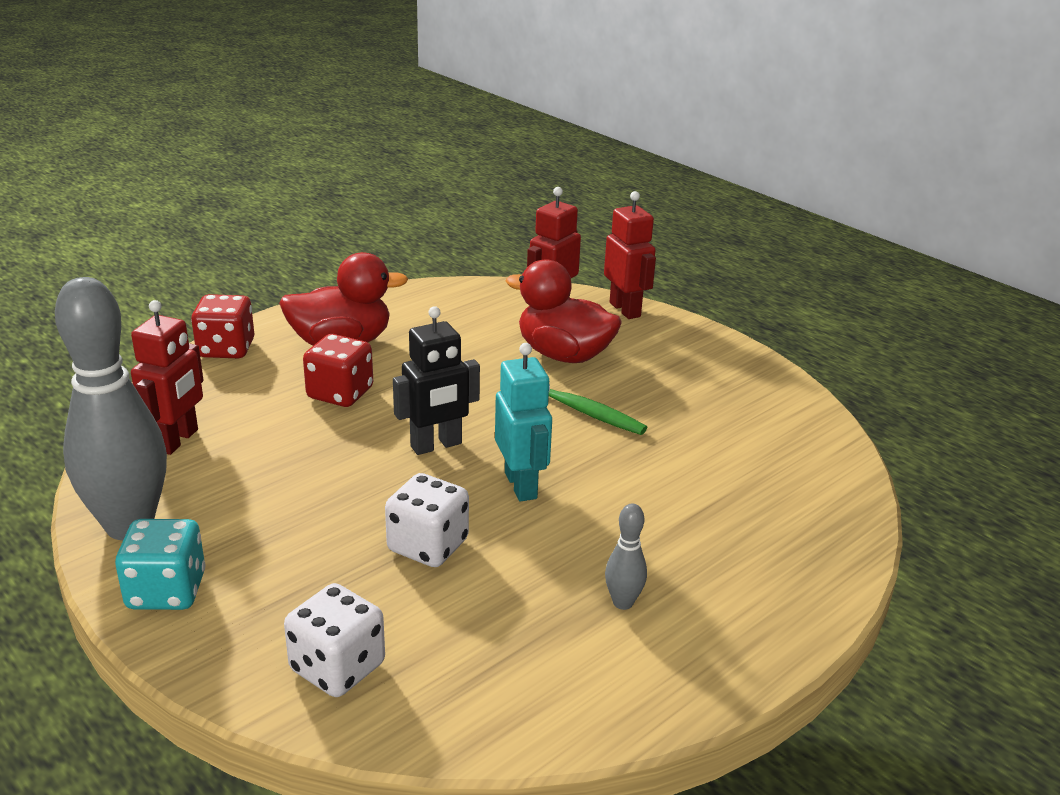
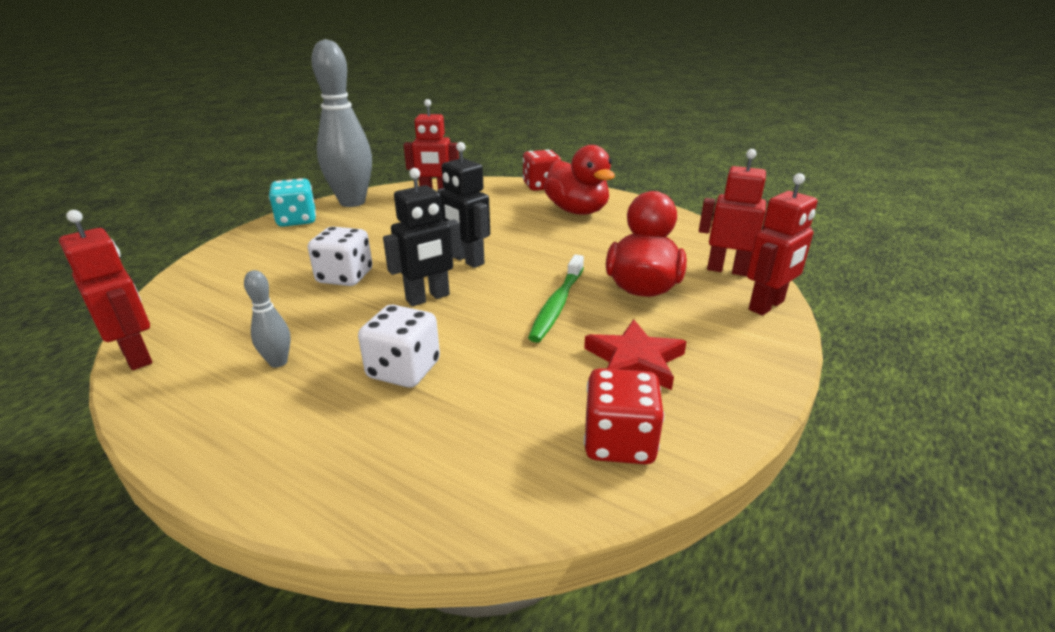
camera: 75 degrees right, 0 degrees up
(337, 667) = (224, 272): white dice -> white dice (404, 370)
(340, 393) = (513, 222): red dice -> red dice (619, 442)
(521, 485) = (428, 298): turquoise robot -> black robot
(567, 729) = (137, 356): none -> red robot
(688, 392) = (634, 360): none -> red star

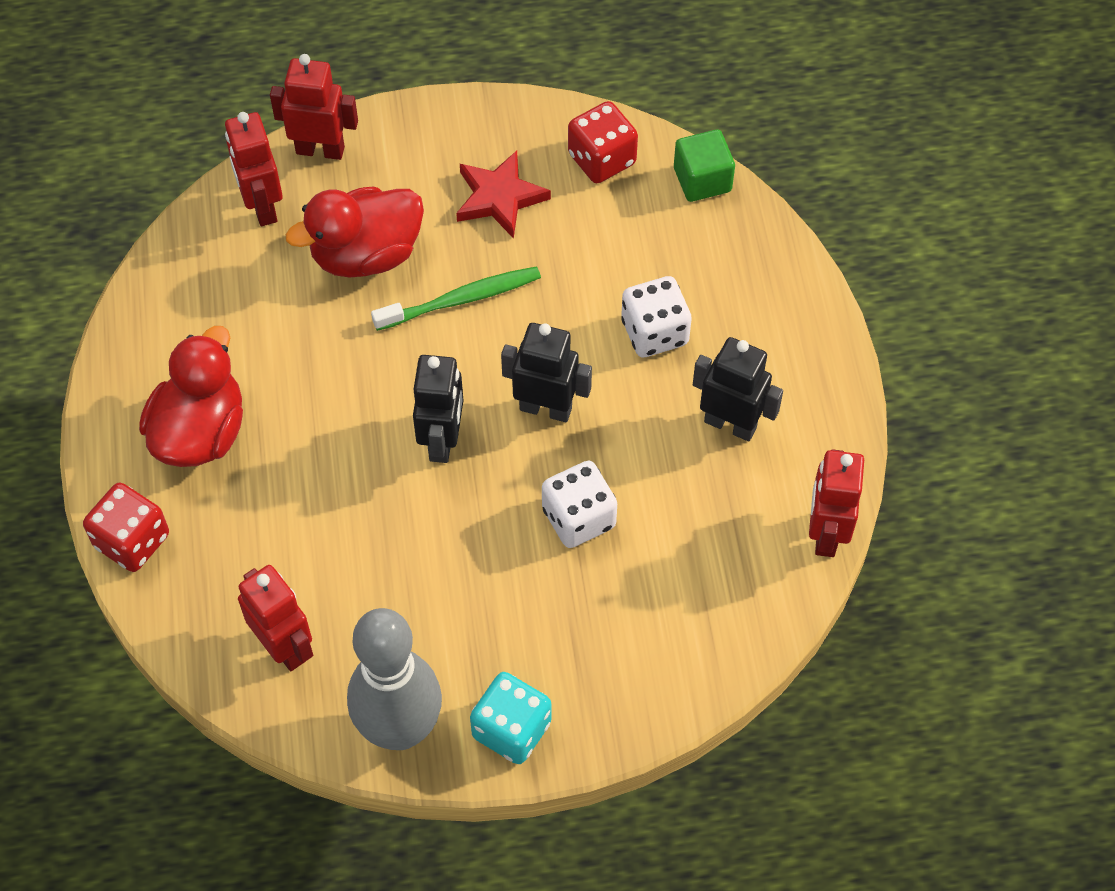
camera: 130 degrees left, 30 degrees up
(278, 362) = (730, 424): grey bowling pin -> black robot
(511, 504) = (702, 180): none -> green cube

